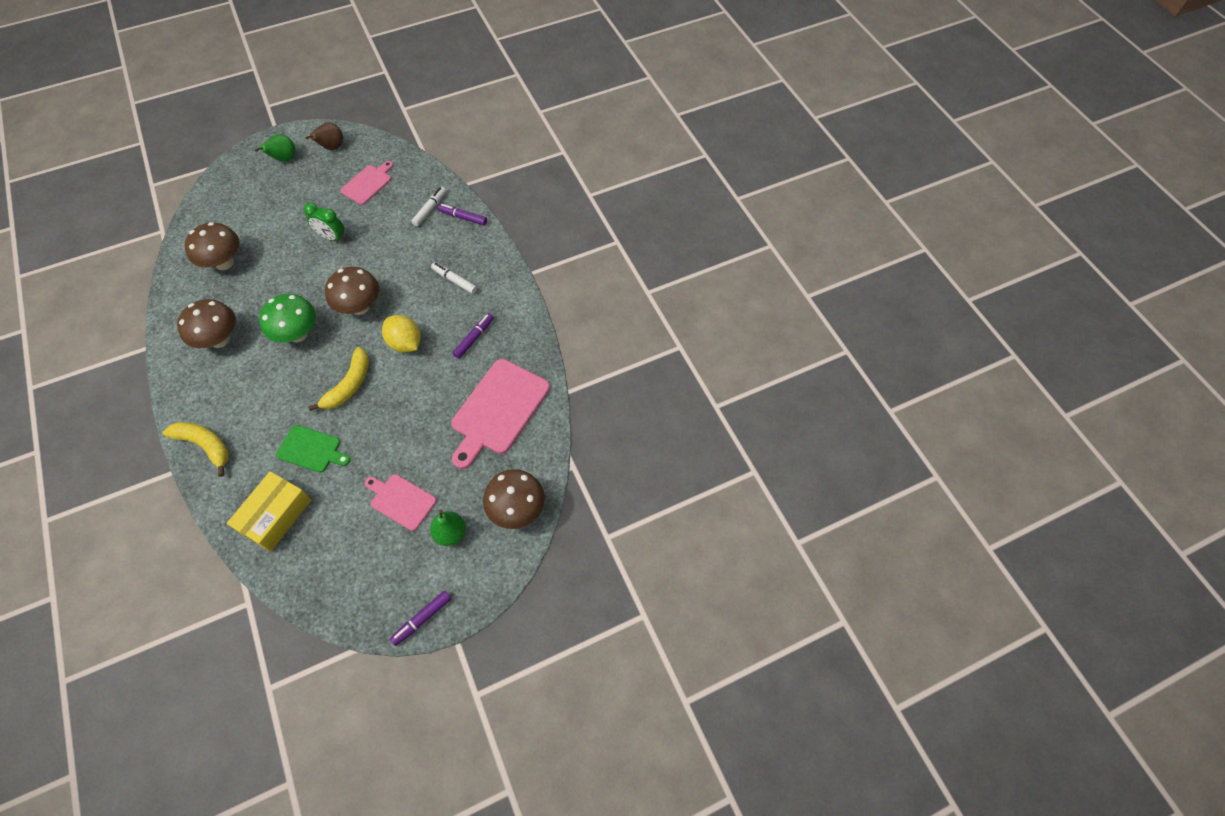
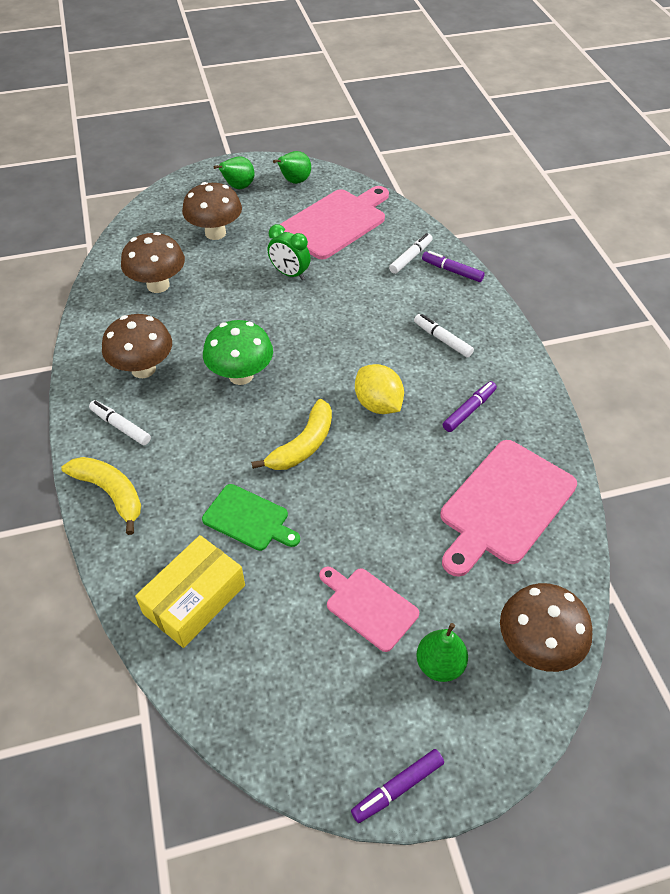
camera: 10 degrees right, 10 degrees down
(207, 391) = (121, 426): none -> white marker
(332, 147) = (294, 181): brown pear -> green pear
(360, 307) = (321, 354): brown mushroom -> brown mushroom (215, 233)
(368, 183) = (335, 222): pink cutting board -> pink cutting board, size x1.74

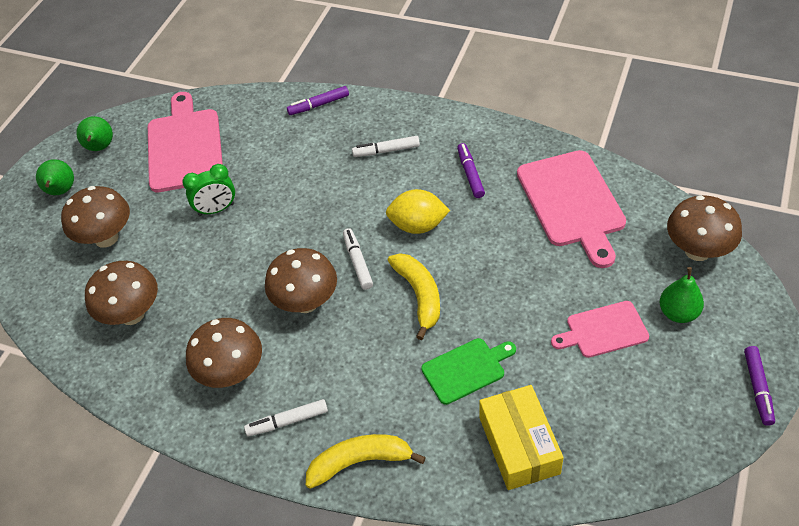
camera: 50 degrees left, 0 degrees up
(241, 375) = (306, 302): green mushroom -> brown mushroom
(410, 257) = (278, 121): white marker -> white marker (358, 262)

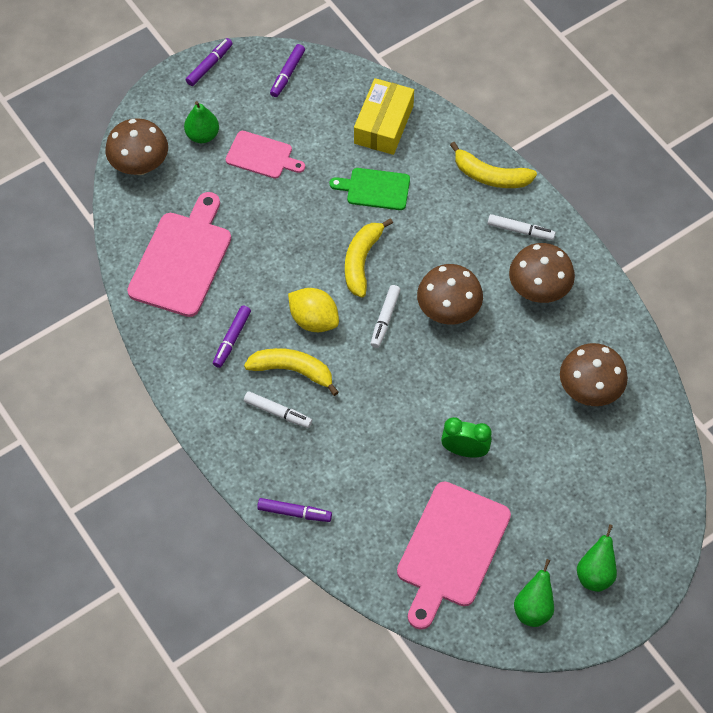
camera: 150 degrees left, 10 degrees up
(106, 238) = (576, 485): brown mushroom -> none
(401, 182) = (292, 371): none -> yellow banana
(673, 435) = (287, 74): none -> purple marker

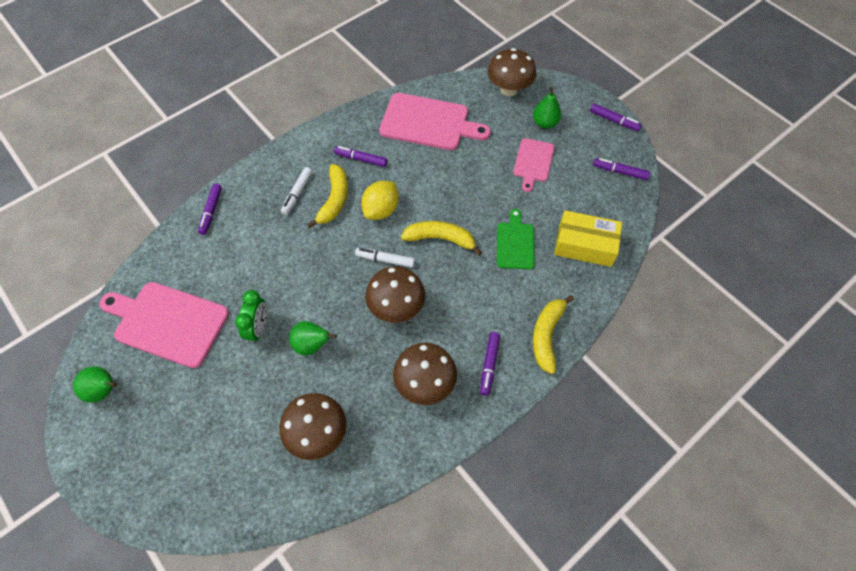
camera: 85 degrees right, 0 degrees up
(520, 230) = (489, 365): white marker -> purple marker
(595, 574) = (129, 443): green pear -> green pear (312, 345)

